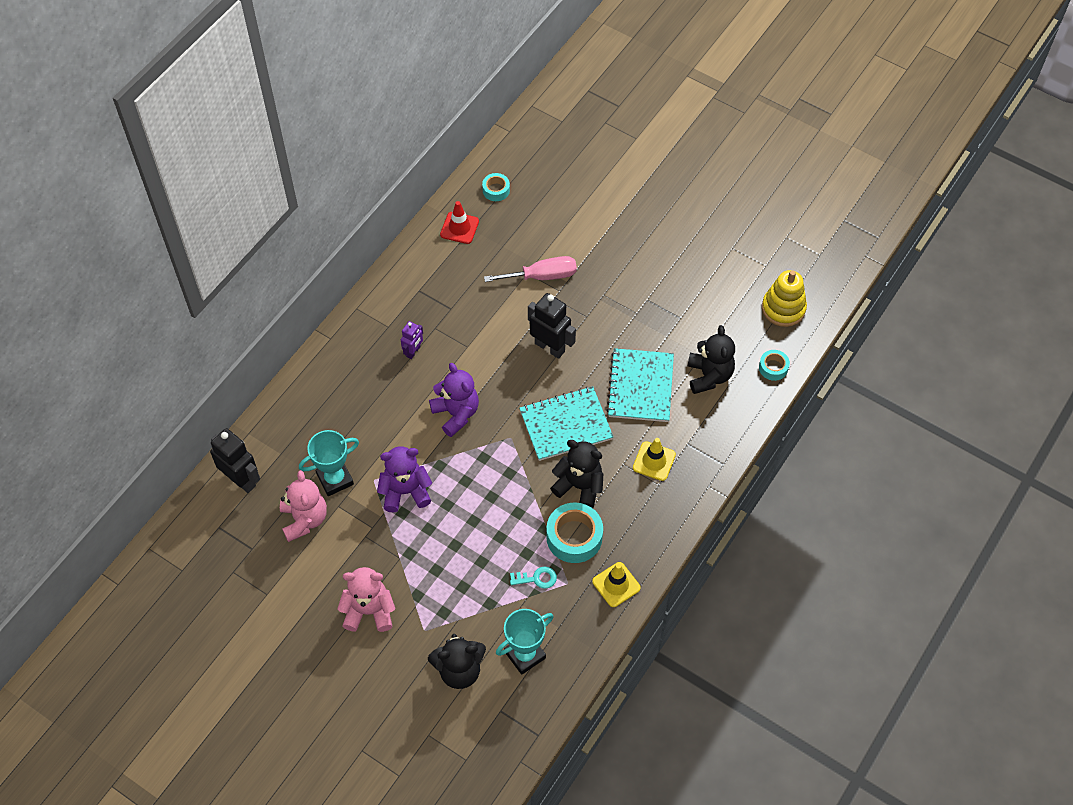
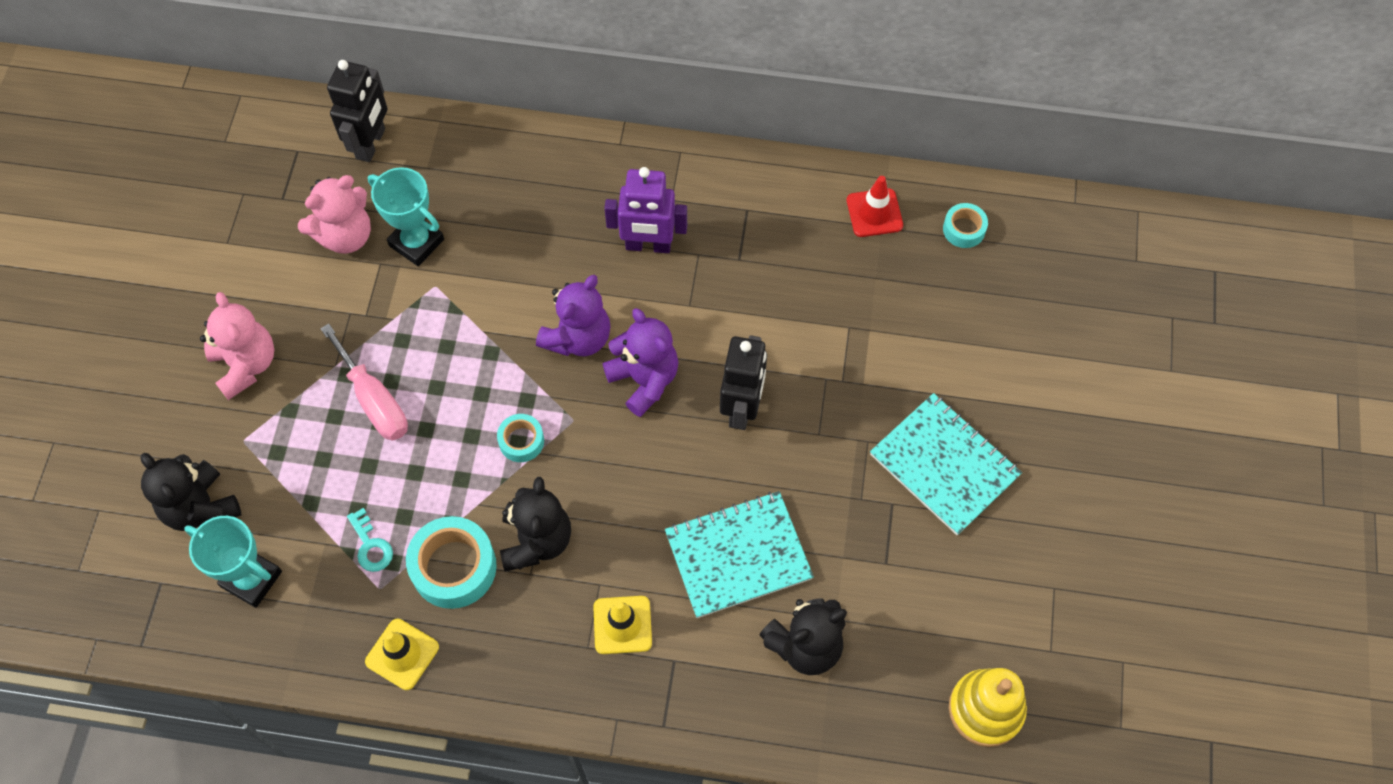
camera: 65 degrees right, 5 degrees up
(405, 491) = (433, 330): purple teddy bear -> purple teddy bear (644, 380)
(413, 352) = (648, 245): purple robot -> purple robot, size x1.75
(542, 276) = (854, 348): pink screwdriver -> pink screwdriver (374, 400)
(566, 425) = (626, 482): turquoise notebook -> turquoise notebook (944, 465)
(773, 368) = (869, 735): turquoise tape -> turquoise tape (521, 441)

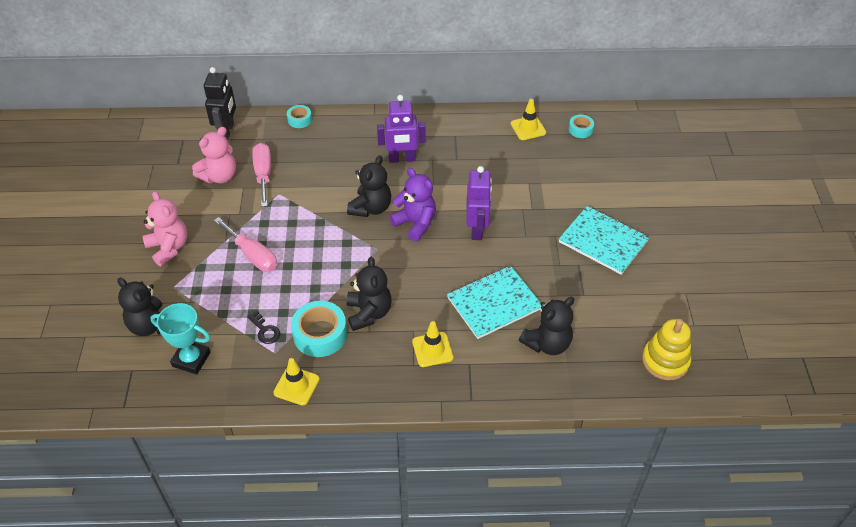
camera: 10 degrees left, 15 degrees down
(371, 545) = (265, 330): turquoise key -> black key
(416, 243) = (263, 174): turquoise trophy -> pink screwdriver
(521, 441) = (348, 263): turquoise tape -> turquoise tape (299, 120)
(578, 338) = (371, 208): purple teddy bear -> black teddy bear
(742, 408) = (477, 229): black robot -> purple robot
(874, 213) = (528, 128): red traffic cone -> yellow traffic cone

